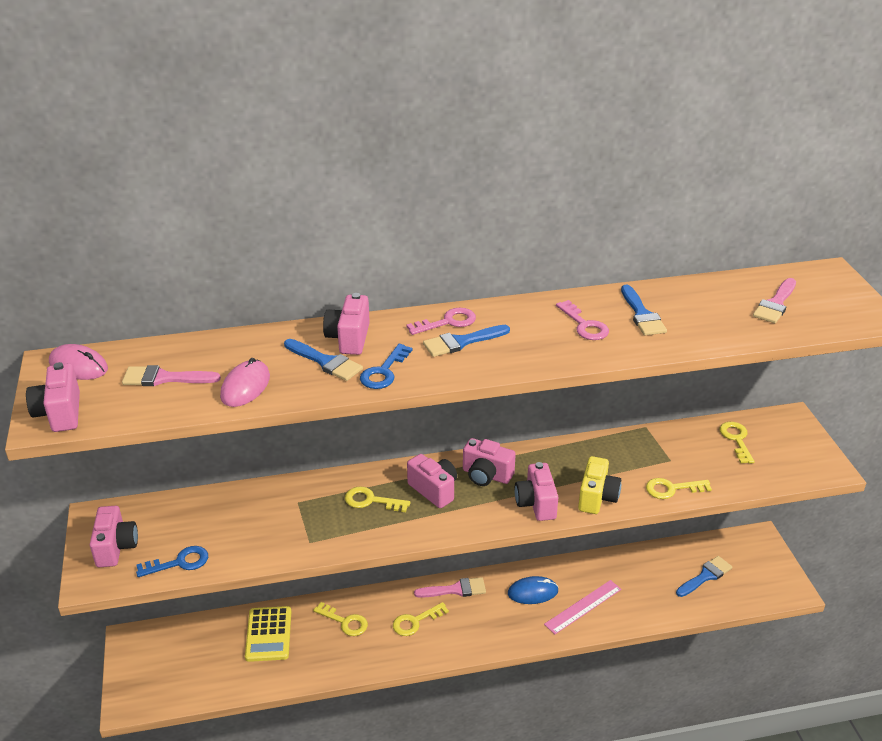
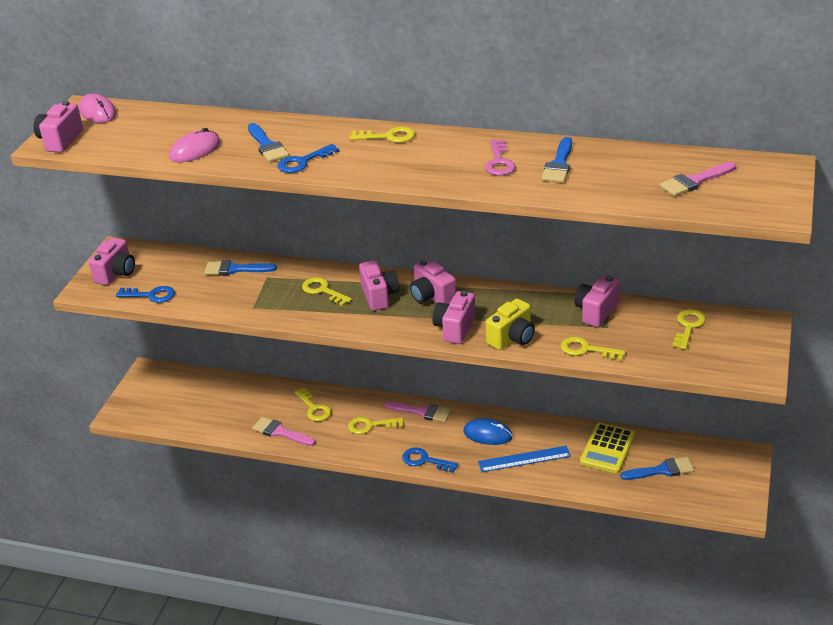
camera: 30 degrees right, 0 degrees up
(164, 378) = (146, 132): pink brush -> pink brush (280, 432)
(268, 634) = (249, 399): yellow calculator -> yellow calculator (607, 449)
(349, 338) = (300, 133): pink camera -> pink camera (596, 311)
(447, 322) = (388, 136): pink key -> yellow key
(461, 342) = (384, 153): blue brush -> blue brush (235, 269)
(494, 641) = (425, 460): none -> blue key
(583, 606) = (524, 459): pink ruler -> blue ruler

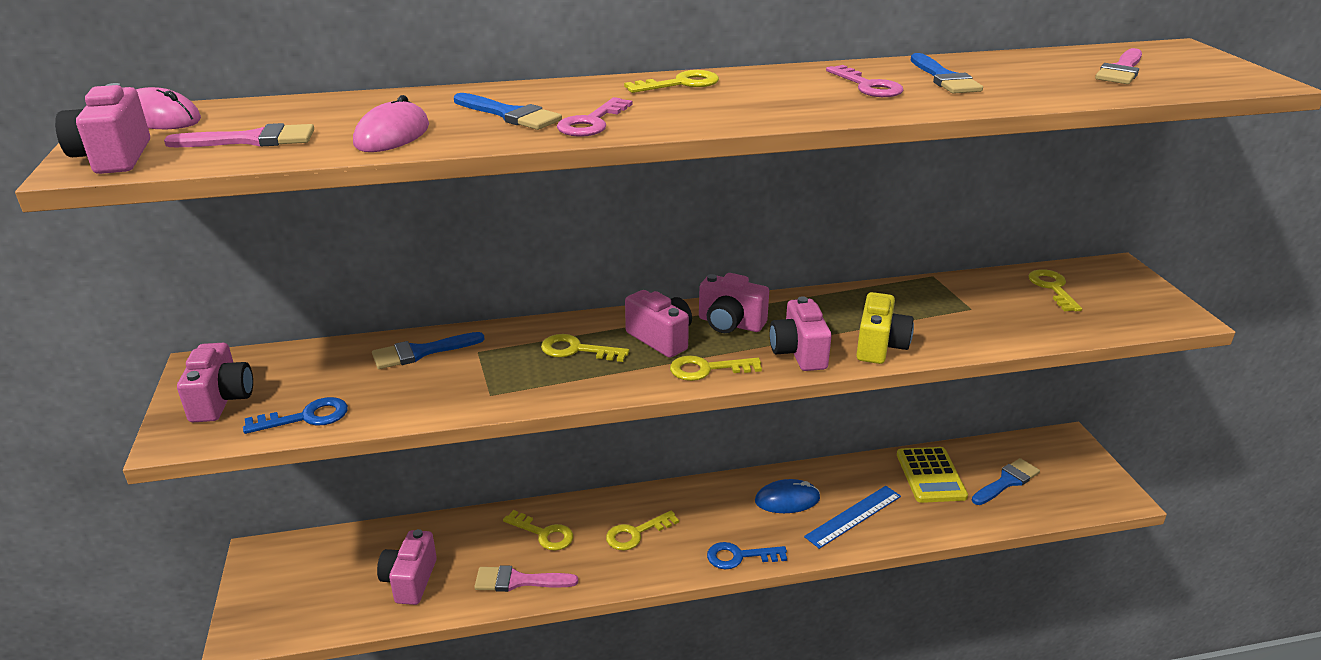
camera: 30 degrees left, 5 degrees down
(303, 162) = (592, 123): blue key -> pink key
(422, 412) = (687, 497): pink brush -> pink brush (252, 140)
(586, 349) = (979, 338): yellow key -> yellow key (707, 369)
(596, 311) = (939, 296): pink camera -> pink camera (410, 580)

